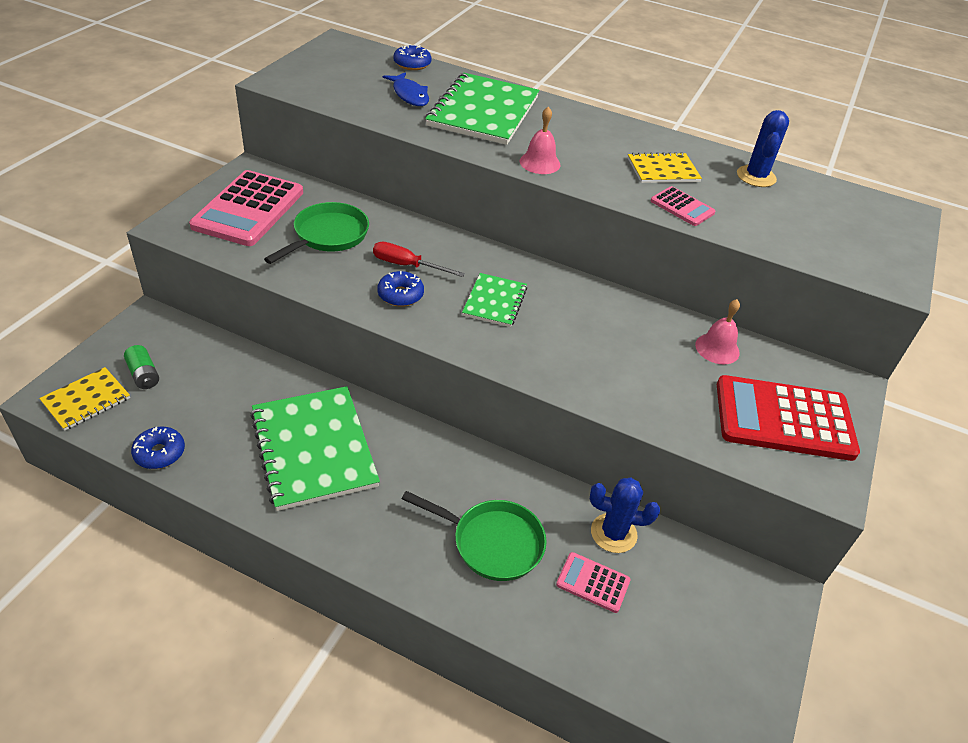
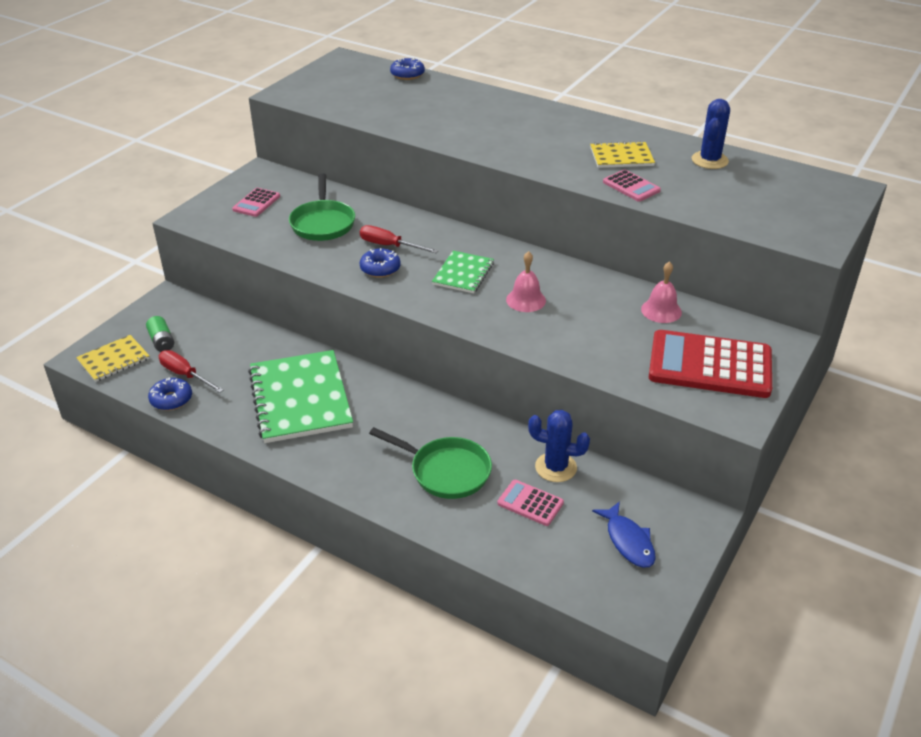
camera: 10 degrees right, 5 degrees down
(174, 419) = (185, 375): none -> red screwdriver
(249, 209) = (256, 203): pink calculator -> pink calculator, size x0.48
(328, 236) = (323, 223): green pan -> green pan turned 135 degrees clockwise
(409, 95) = (400, 101): blue fish -> blue fish (628, 541)
(483, 112) = (465, 112): green notebook -> none
(540, 163) = (508, 153): pink bell -> pink bell (526, 300)

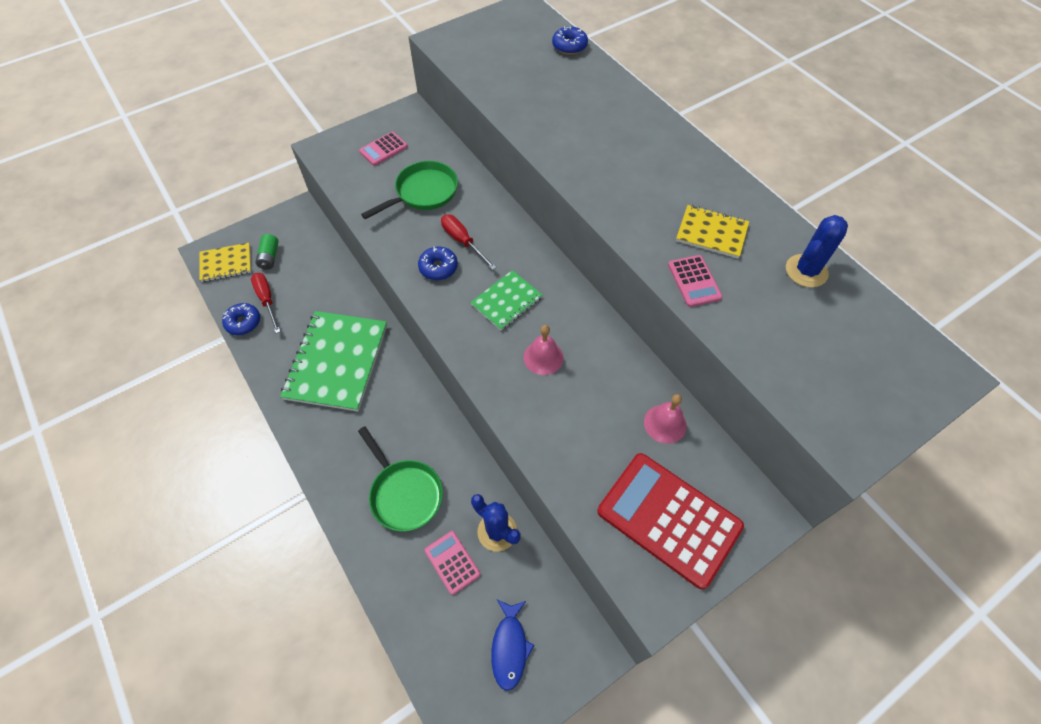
camera: 25 degrees right, 20 degrees up
(323, 223) = (423, 193): green pan -> green pan turned 150 degrees counterclockwise

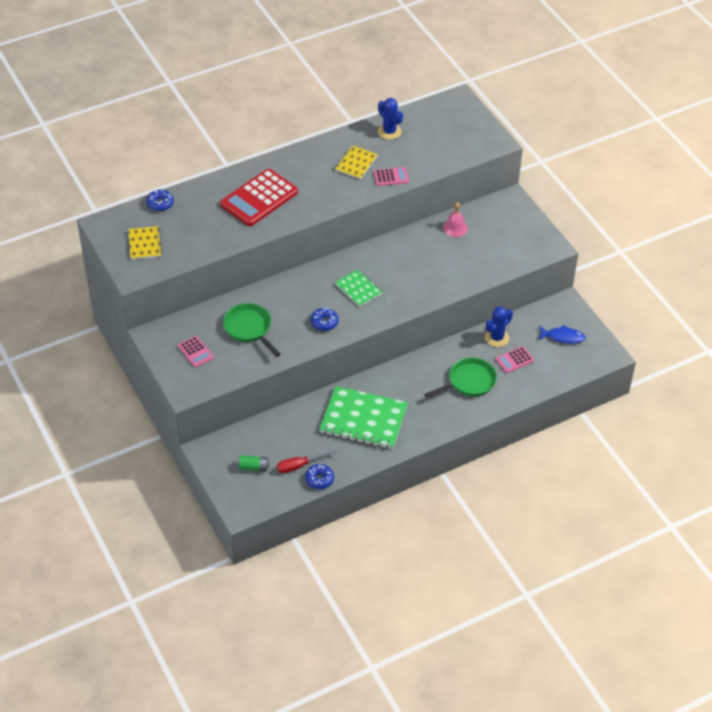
camera: 85 degrees left, 10 degrees down
(226, 263) = (255, 497): yellow notebook -> yellow notebook (145, 244)
(463, 241) = (302, 308): red screwdriver -> none
(543, 357) = (404, 275): pink bell -> none
(668, 519) = (511, 235): red calculator -> red calculator (259, 198)

